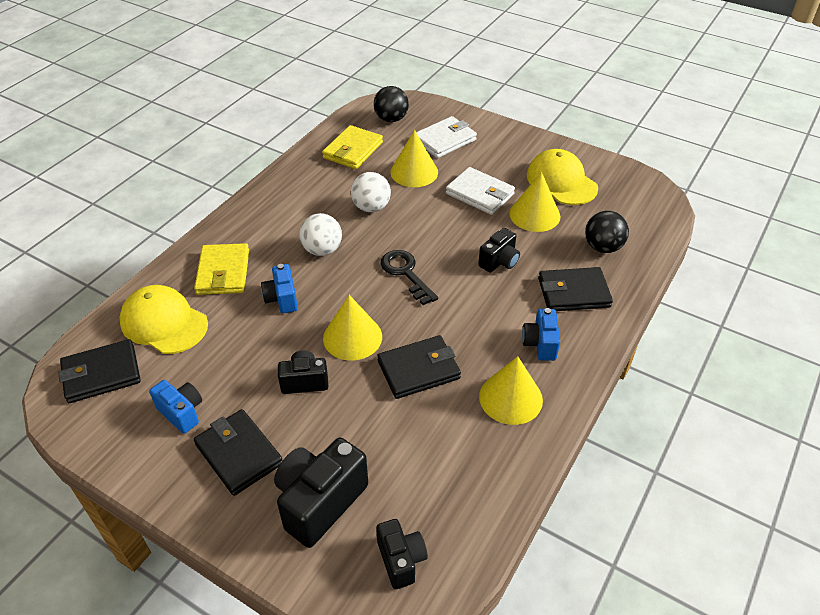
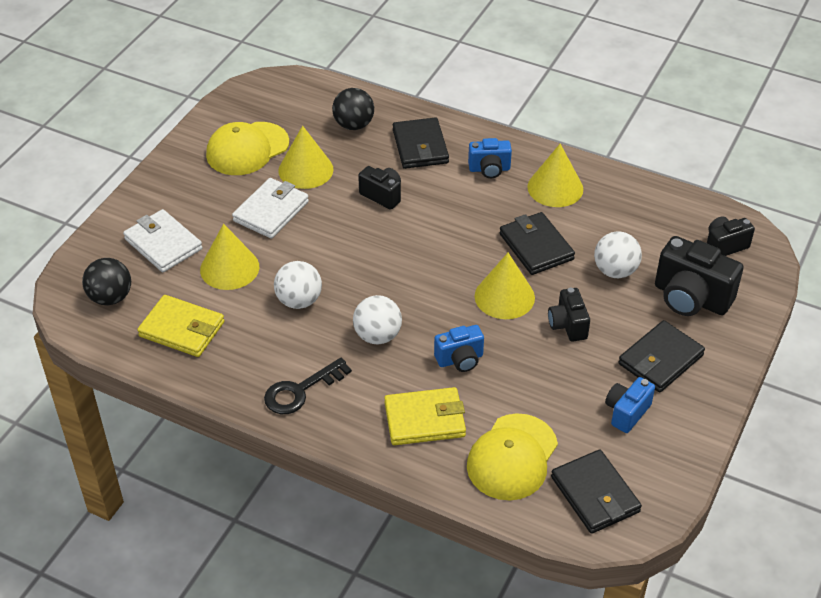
camera: 95 degrees left, 0 degrees up
(374, 434) = (615, 271): none -> white ball
(406, 273) = (408, 264): black key -> black key (301, 390)

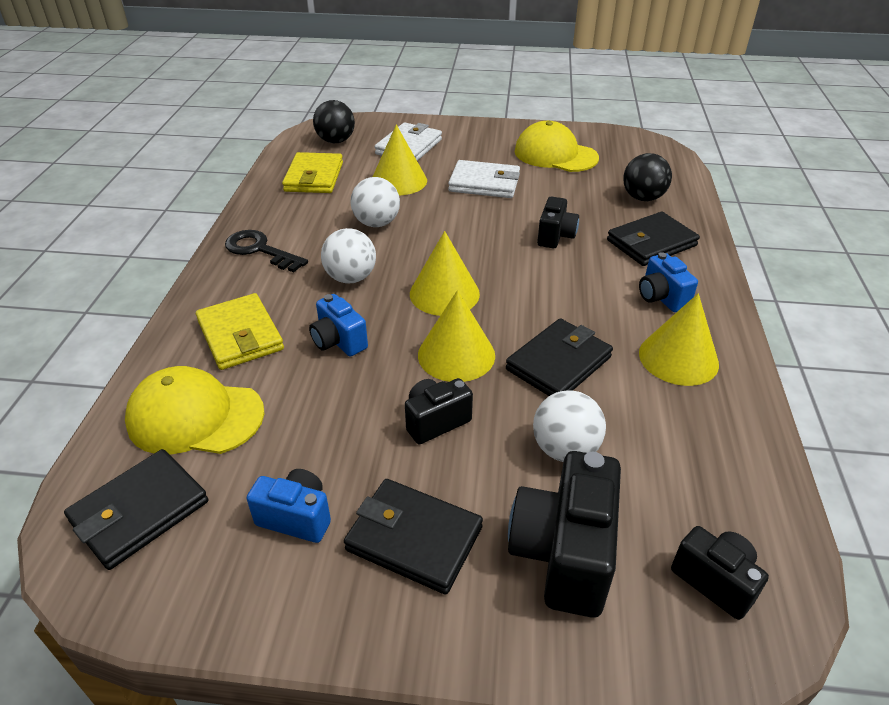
camera: 70 degrees right, 5 degrees down
(305, 170) = (554, 187): yellow cone -> yellow cone (444, 293)

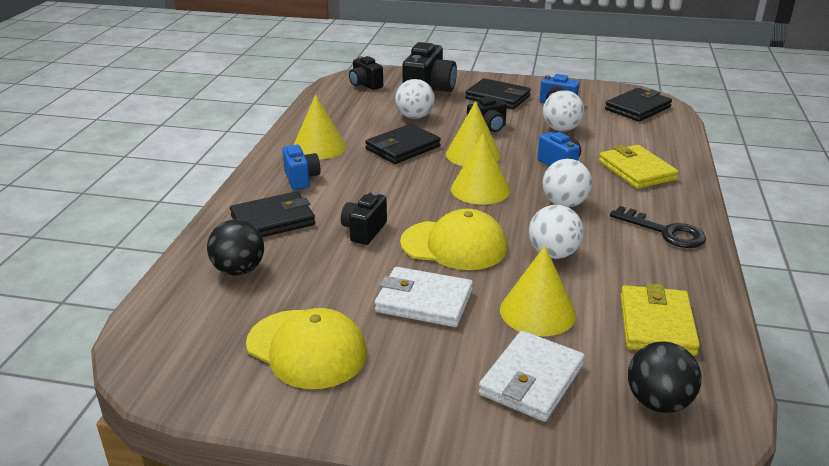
camera: 175 degrees left, 10 degrees down
(195, 417) = (636, 135): yellow cap -> yellow cap (454, 245)
(313, 426) = (561, 129): none -> white ball

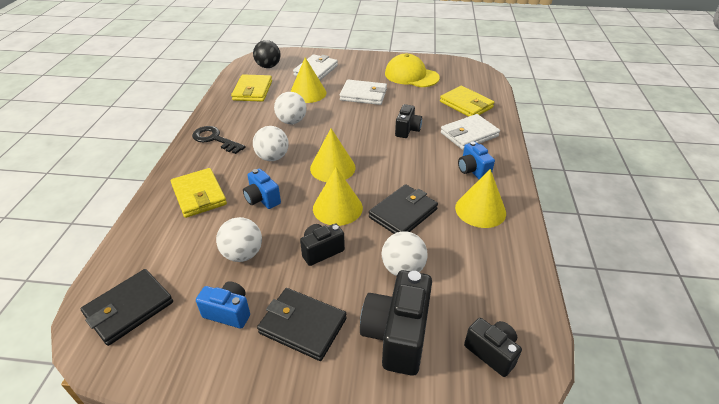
camera: 175 degrees right, 10 degrees up
(239, 270) = (466, 104): black ball -> yellow wallet
(273, 220) = (469, 134): black wallet -> white wallet
(454, 245) = (350, 124): yellow cap -> none

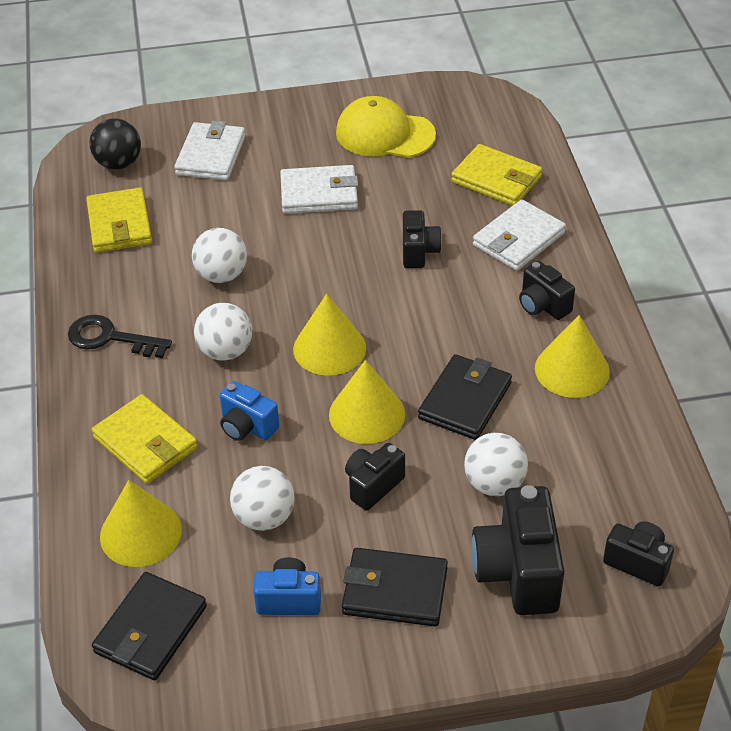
camera: 15 degrees left, 5 degrees up
(308, 93) = (221, 210): yellow cone -> yellow cone (140, 533)
(472, 170) = (542, 305): blue camera -> black camera

